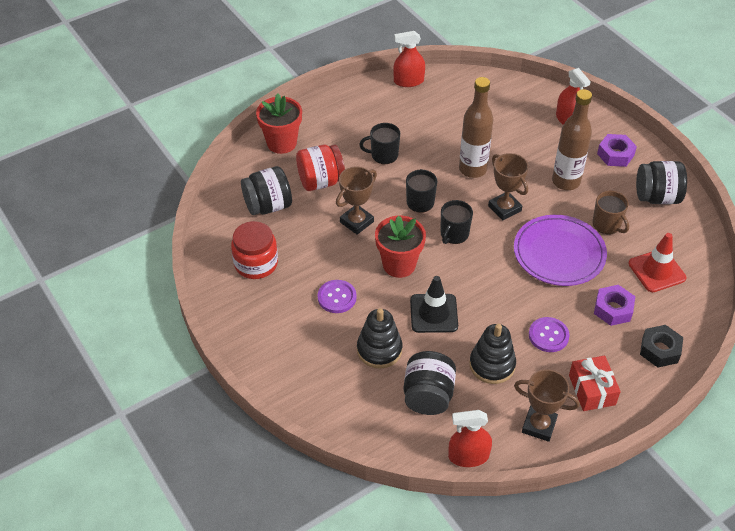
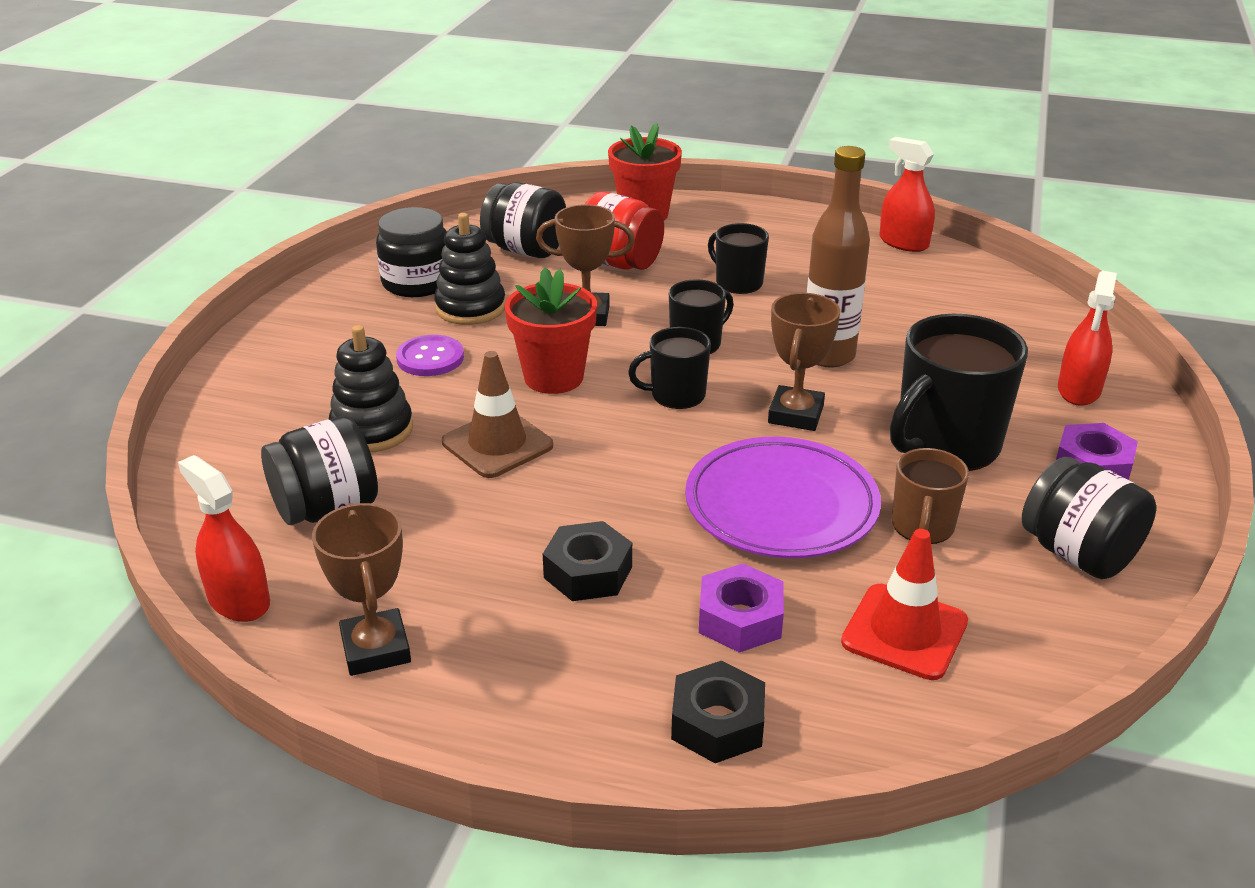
camera: 50 degrees right, 15 degrees down
(256, 263) = (417, 282): red jar -> black jar
(434, 313) = (497, 444): black traffic cone -> brown traffic cone
(492, 365) = (456, 541): black stacking toy -> black stacking toy (470, 308)
(548, 335) = (588, 572): purple button -> black nut
(566, 181) = (946, 445): brown bottle -> black mug
(591, 390) = (521, 676): red gift -> none

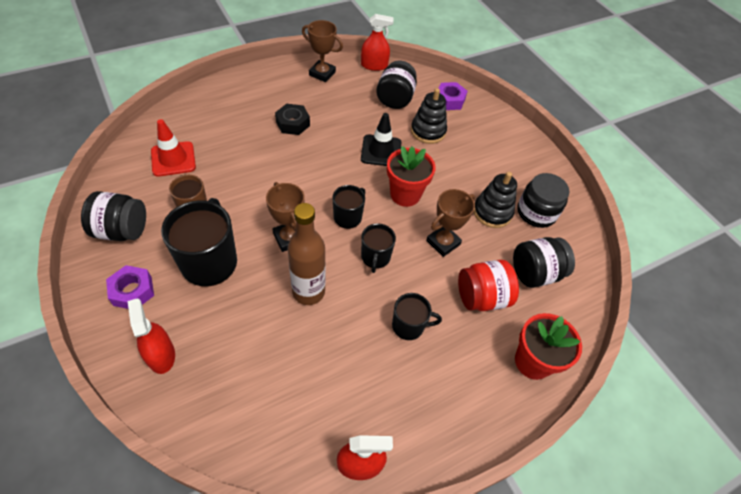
camera: 130 degrees right, 20 degrees up
(430, 358) = (461, 174): purple button -> none
(497, 444) = (381, 151): brown traffic cone -> black traffic cone
(717, 723) = (211, 103): black nut -> none
(740, 619) = (230, 135): purple nut -> purple nut (449, 100)
(781, 505) = (254, 185): purple plate -> none

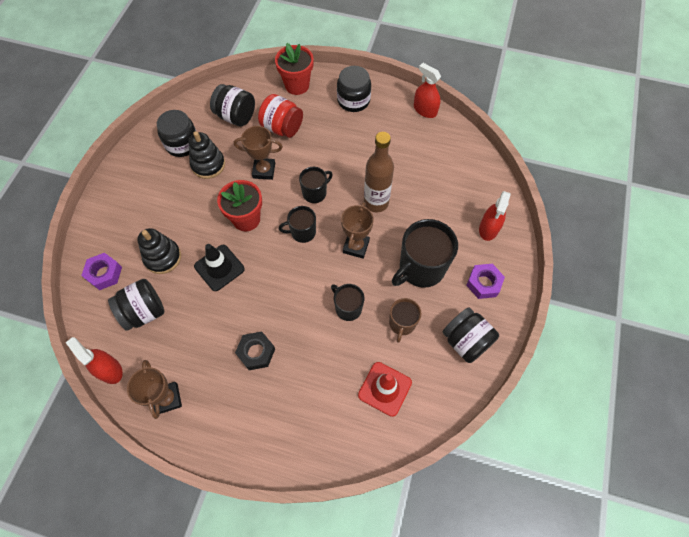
camera: 130 degrees left, 10 degrees up
(409, 326) = (339, 144): black mug -> black mug (348, 308)
(455, 398) = (353, 100): none -> black jar

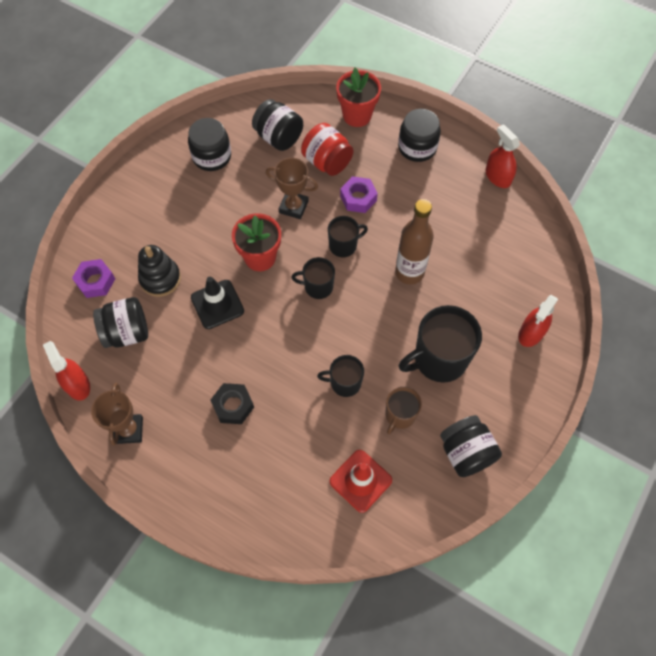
camera: 15 degrees right, 0 degrees up
(208, 165) = (234, 186): black stacking toy -> none
(348, 308) = (345, 383): black mug -> black mug turned 60 degrees counterclockwise
(356, 246) = (372, 317): brown trophy -> none
(483, 283) = (506, 394): purple nut -> purple nut (358, 198)

